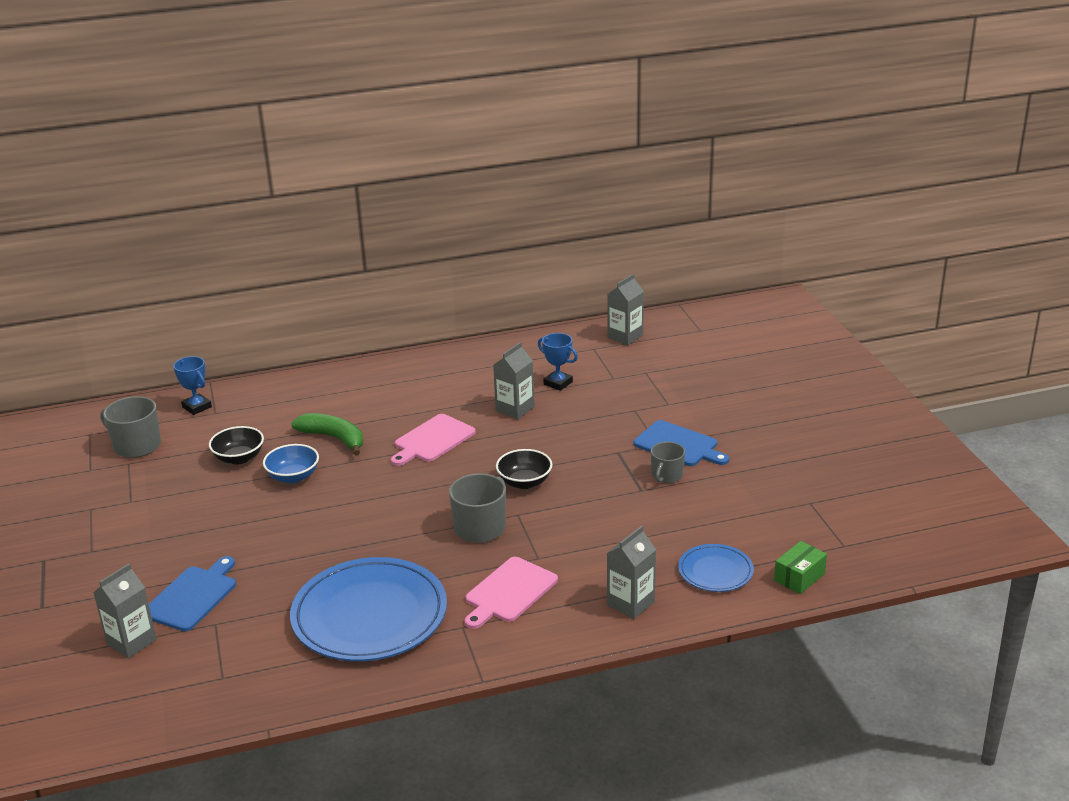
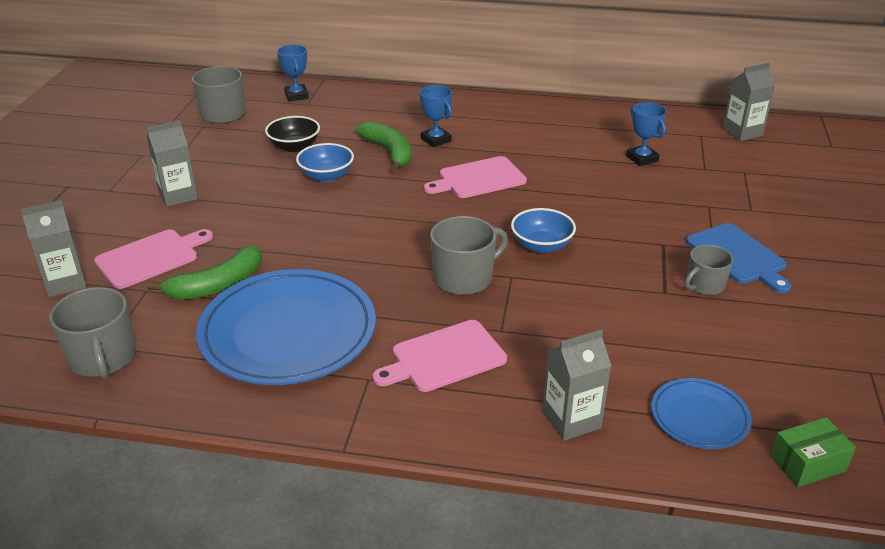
camera: 25 degrees right, 5 degrees up
(192, 596) = (151, 257): blue cutting board -> pink cutting board
(228, 687) = (102, 358): none -> grey mug
(275, 599) = (217, 285): none -> green banana
(368, 415) = (436, 140): none -> blue trophy
(515, 409) = (581, 171): grey carton -> grey carton (178, 195)
(524, 482) = (541, 246): black bowl -> blue bowl

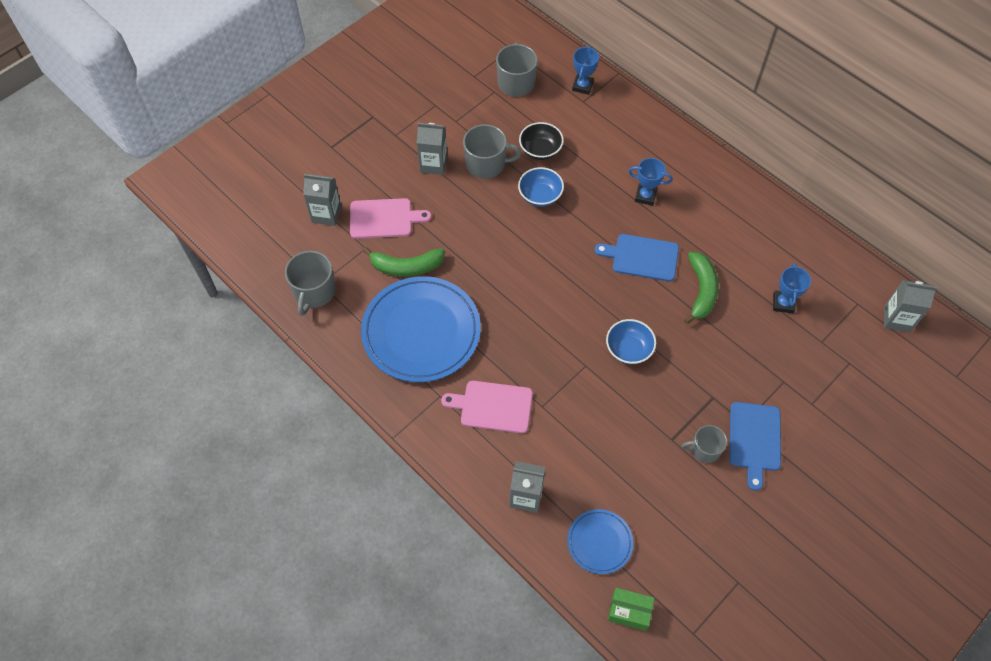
camera: 35 degrees right, 25 degrees up
(389, 152) = (601, 192): green banana -> green banana (701, 291)
(436, 140) = (645, 196): blue trophy -> blue trophy turned 75 degrees counterclockwise
(464, 278) = (555, 349): grey mug -> grey mug (486, 164)
(478, 179) = (642, 257): pink cutting board -> blue cutting board

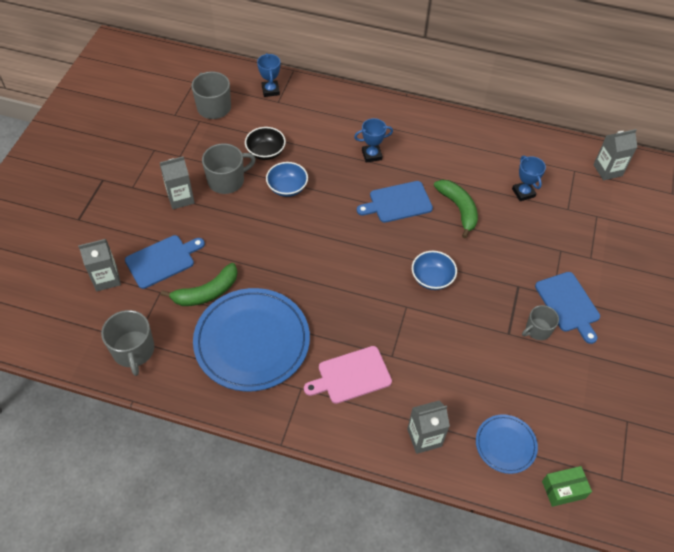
camera: 30 degrees left, 5 degrees down
(384, 218) = (162, 260): pink cutting board -> blue cutting board

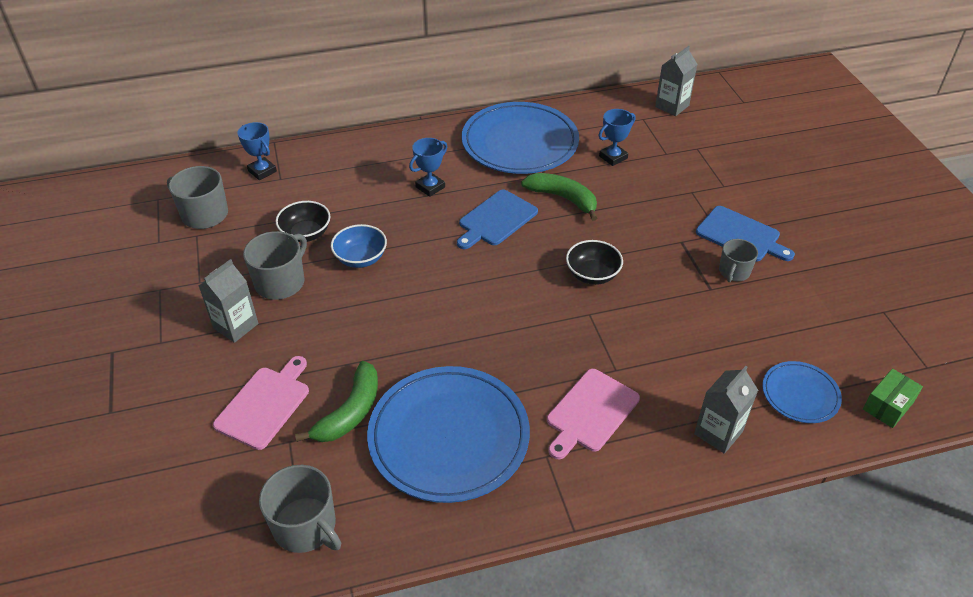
camera: 30 degrees left, 10 degrees down
(106, 278) = (203, 462): grey carton -> none
(162, 260) = (265, 404): blue cutting board -> pink cutting board
(432, 278) = (592, 274): blue bowl -> black bowl
(462, 148) = (520, 143): none -> blue plate
(523, 193) = (613, 157): blue trophy -> blue trophy turned 75 degrees counterclockwise

